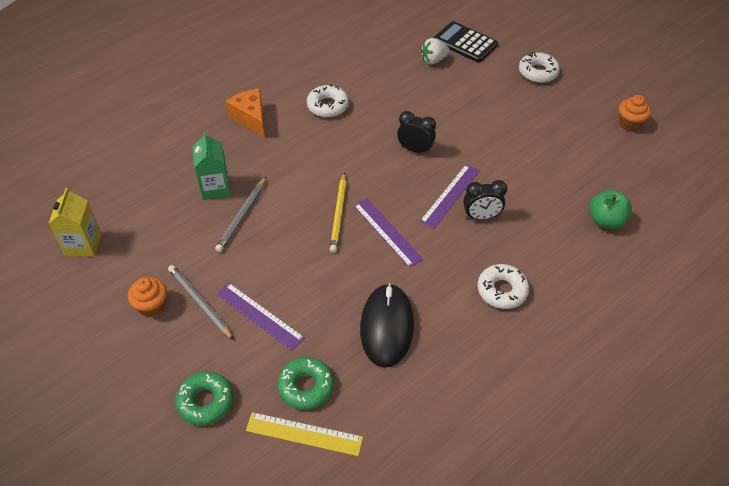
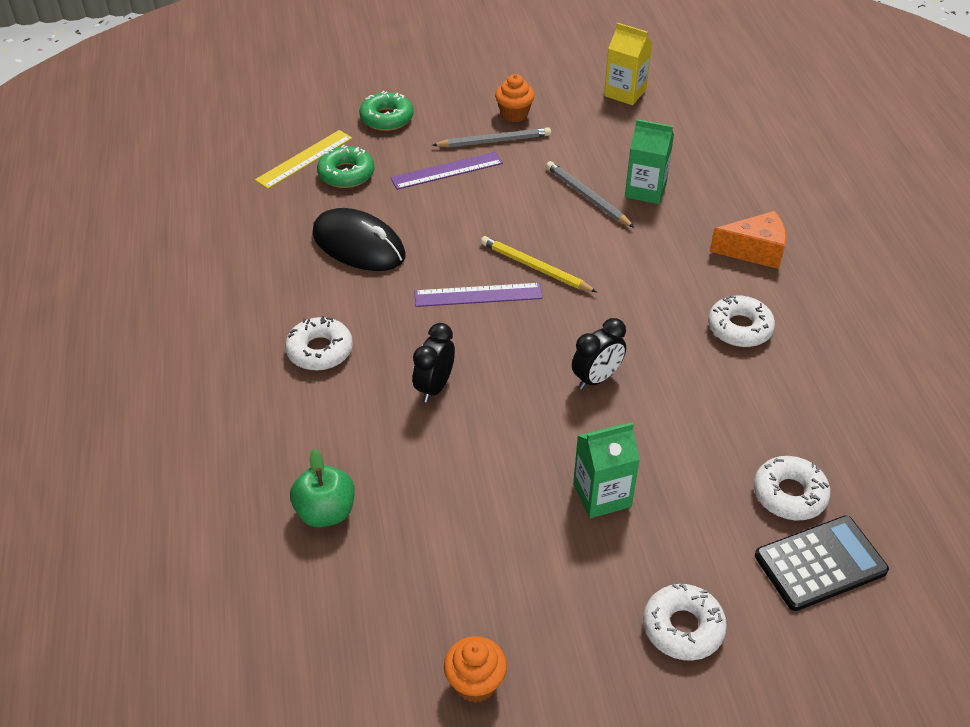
camera: 120 degrees right, 5 degrees down
(434, 60) = (789, 494): white strawberry -> white donut
(450, 196) = (490, 374): purple ruler -> none
(492, 120) = (602, 495): none -> green carton

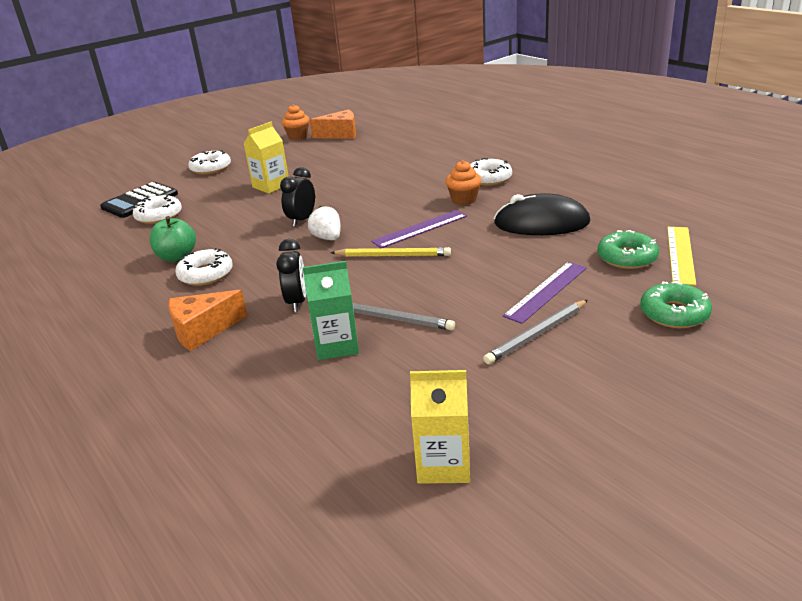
camera: 155 degrees right, 15 degrees down
(325, 512) = (409, 145): green apple -> green apple (177, 257)
(397, 636) = (340, 134): none -> orange cheese
(434, 387) = (401, 188): black clock -> black clock (297, 302)
(514, 114) = (551, 372): orange cupcake -> orange cupcake (464, 200)
(584, 327) = (327, 238): none -> white strawberry
(602, 495) = (271, 186): green carton -> yellow carton

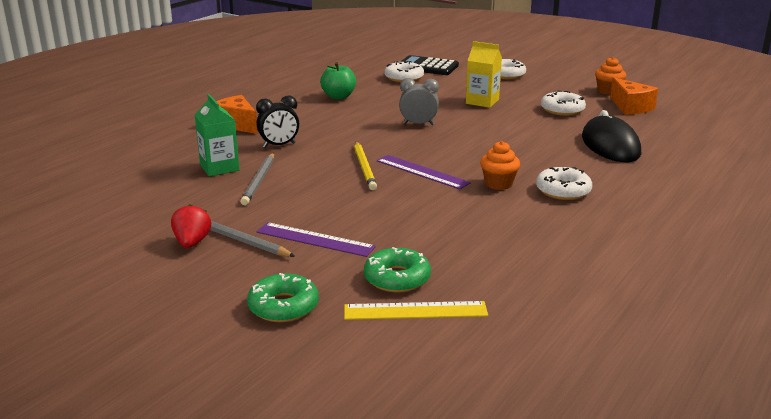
camera: 70 degrees right, 5 degrees down
(206, 274) = (314, 110): white donut -> white donut (562, 110)
(302, 220) = (418, 124): black clock -> grey clock
(327, 238) = (388, 139): white strawberry -> none
(443, 464) = (78, 220): yellow carton -> none
(535, 366) = (192, 243): none -> red strawberry
(541, 223) = (461, 227): black mouse -> black mouse (610, 145)

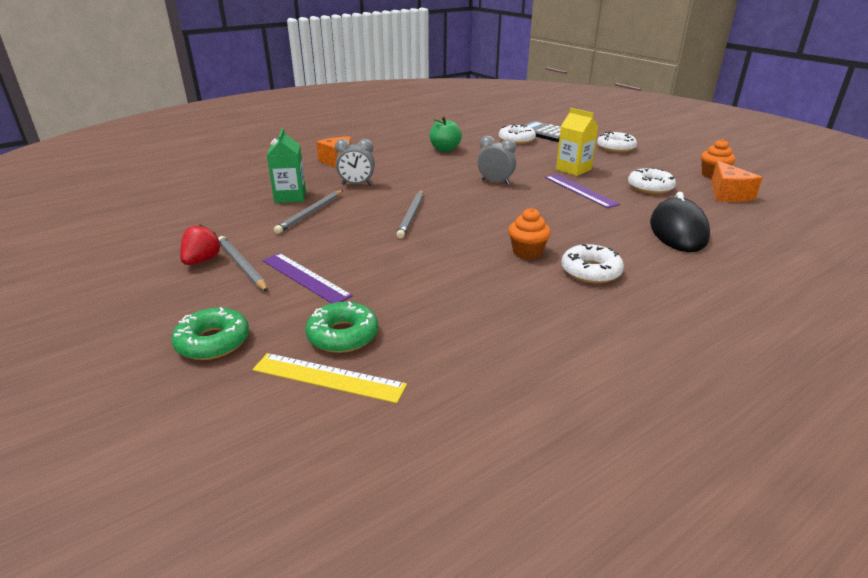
camera: 20 degrees right, 5 degrees up
(279, 145) = (356, 184): black clock -> grey clock
(364, 167) = (412, 215): yellow pencil -> grey pencil
(422, 172) = (461, 228): purple ruler -> purple ruler (580, 190)

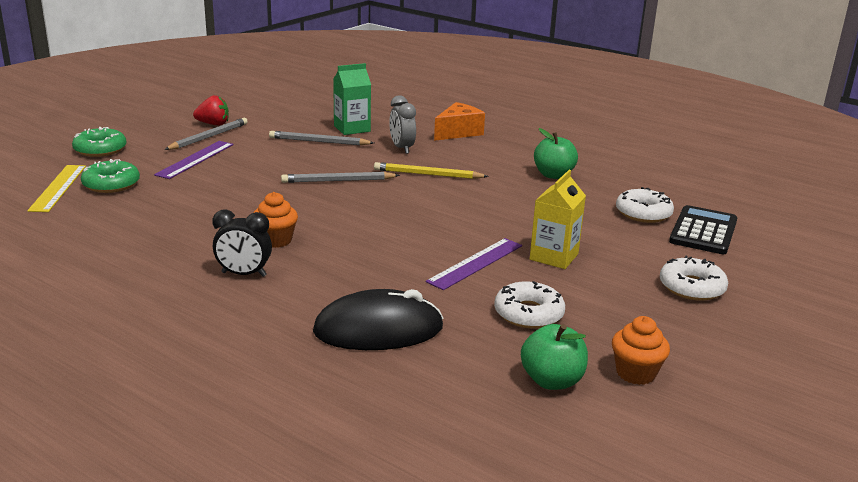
camera: 70 degrees right, 5 degrees down
(420, 183) = (428, 174): none -> yellow pencil
(495, 182) = (462, 212): grey clock -> none
(590, 271) = (244, 274): white donut -> black clock
(728, 194) = (552, 381): orange cheese -> green apple

